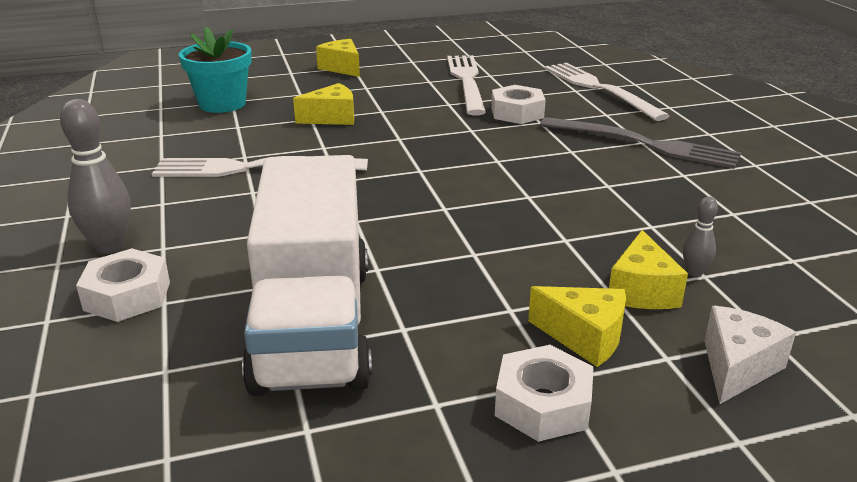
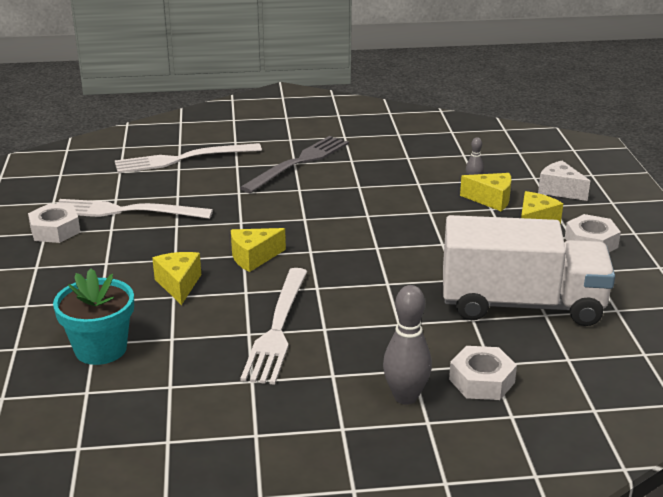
camera: 80 degrees left, 0 degrees up
(342, 68) = (36, 273): yellow cheese -> yellow cheese (253, 257)
(517, 113) = (215, 199): white nut -> white nut (55, 230)

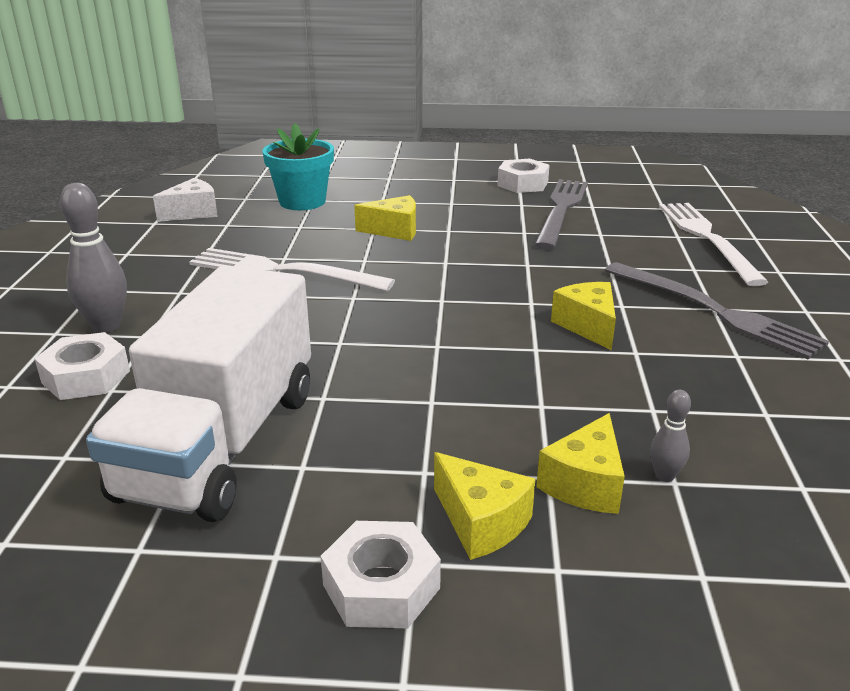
camera: 100 degrees right, 0 degrees up
(126, 211) = (561, 210): white fork -> grey fork
(253, 257) = (437, 267): yellow cheese -> yellow cheese (587, 326)
(560, 190) = (633, 603): white cheese -> white cheese (193, 213)

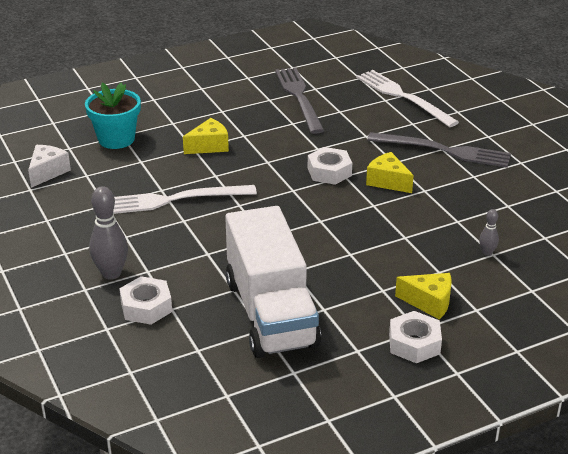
camera: 30 degrees left, 5 degrees up
(522, 184) = (253, 80): white nut -> white nut (329, 172)
(585, 484) = (457, 269): yellow cheese -> none

